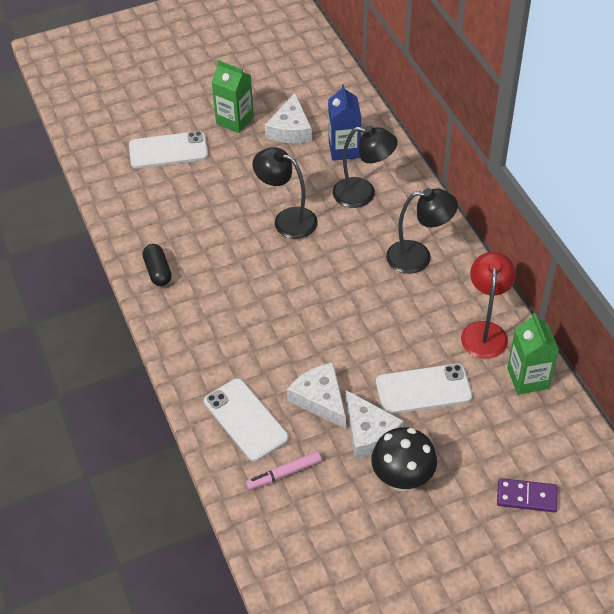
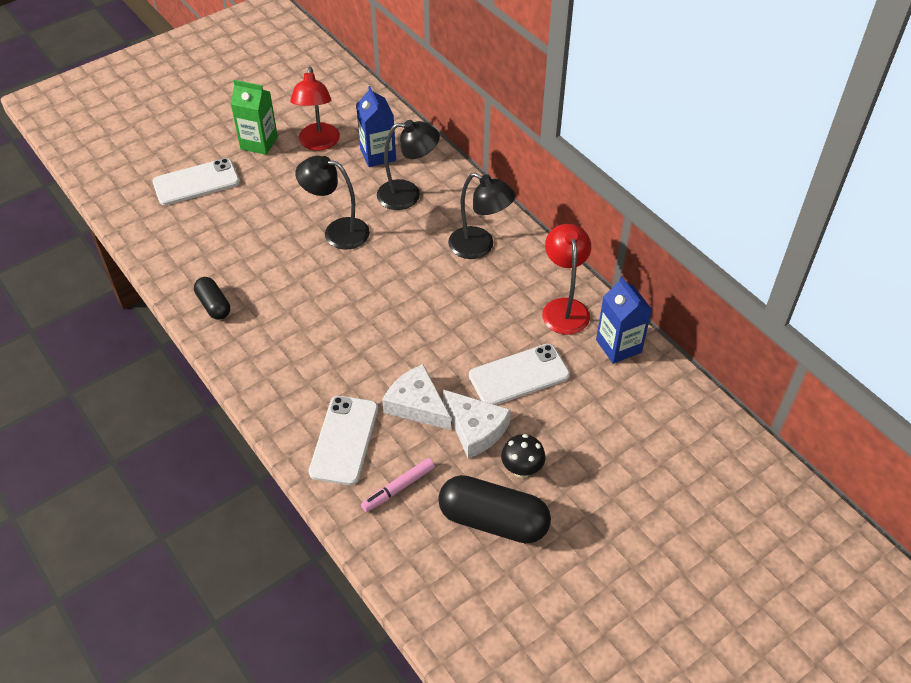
camera: 15 degrees left, 0 degrees up
(246, 419) = (344, 440): white phone -> white phone turned 60 degrees clockwise
(290, 129) = (318, 143): white cheese -> red lamp
(363, 521) = (493, 520): none -> black capsule
(402, 479) = (522, 469): black mushroom -> black mushroom, size x0.65
(418, 257) = (479, 247): black lamp -> black lamp turned 45 degrees clockwise
(526, 497) = (650, 462): purple domino -> none
(528, 378) = (618, 346): green carton -> blue carton

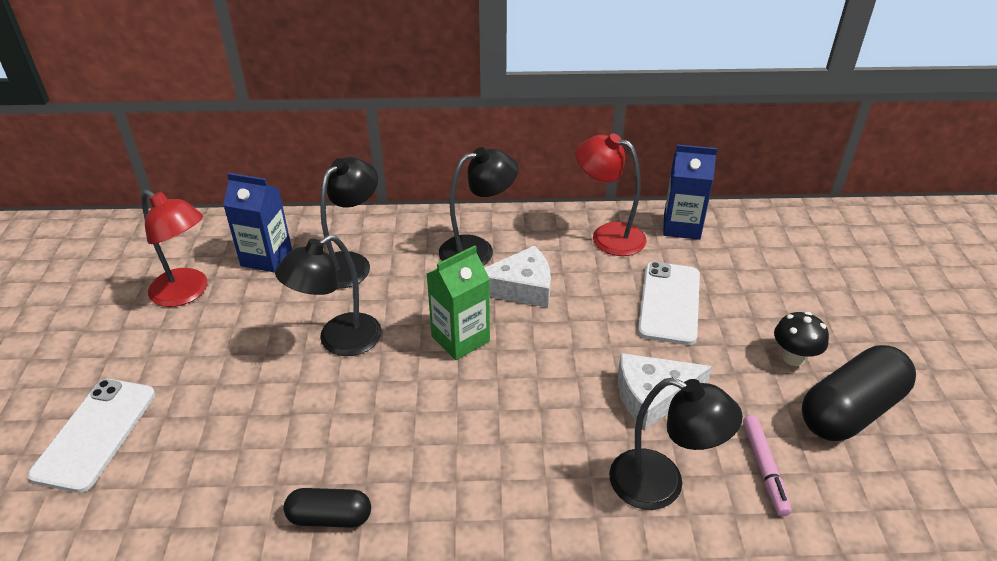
camera: 55 degrees left, 10 degrees down
(259, 143) = (114, 341): green carton -> green carton (460, 339)
(344, 440) = (661, 485): white phone -> black lamp
(475, 429) = (718, 366): white cheese -> white cheese (520, 287)

